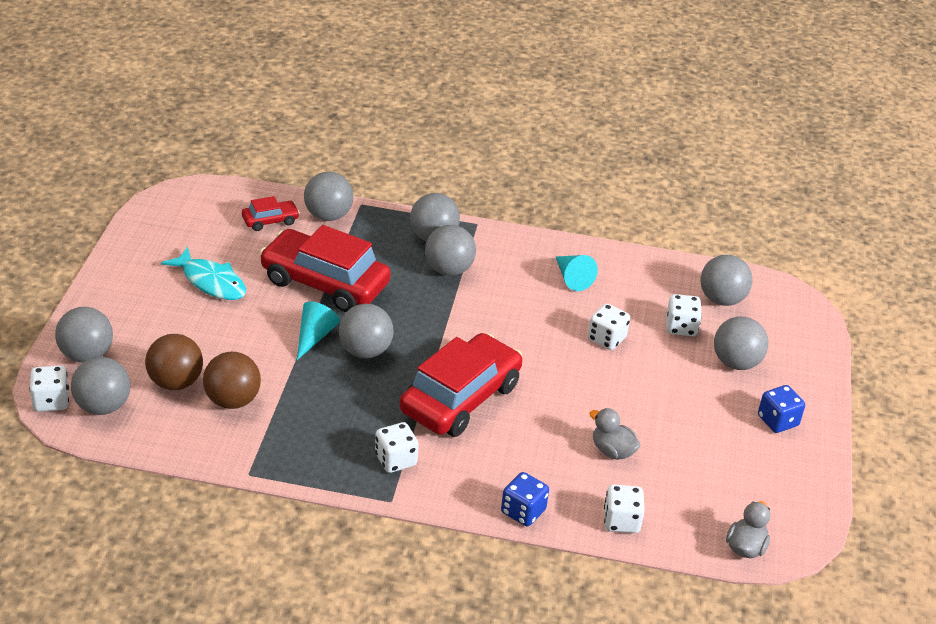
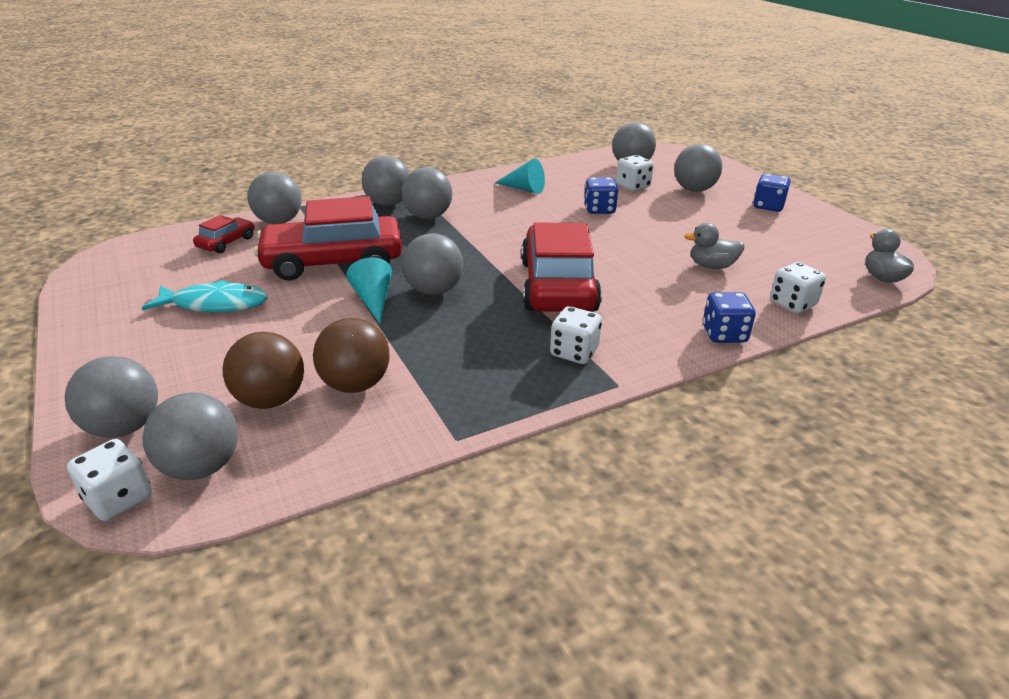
camera: 35 degrees left, 5 degrees down
(606, 339) = (599, 209): white dice -> blue dice

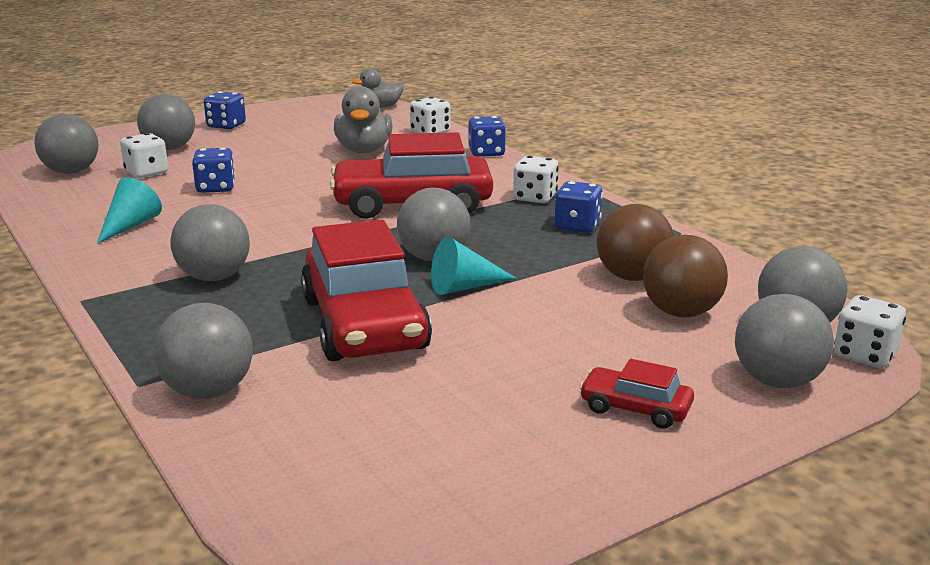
camera: 95 degrees left, 10 degrees down
(215, 304) = (502, 388): turquoise fish -> none
(226, 242) = (293, 425): red car -> red car (635, 408)
(388, 203) = (154, 309): grey ball -> none
(489, 369) = (577, 226): none -> blue dice
(711, 266) = (364, 150): grey duck -> grey duck, size x1.53

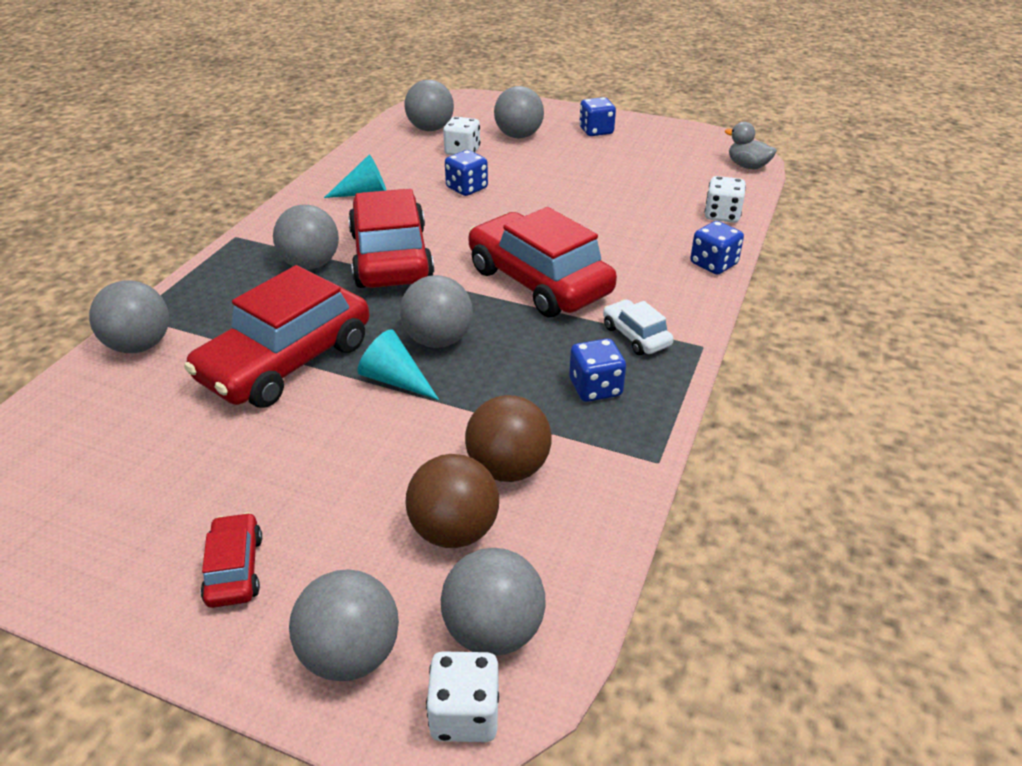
camera: 55 degrees right, 15 degrees up
(270, 243) = (390, 257): none -> red car
(364, 150) = (628, 207): grey duck -> none
(535, 198) = (636, 336): white dice -> white car

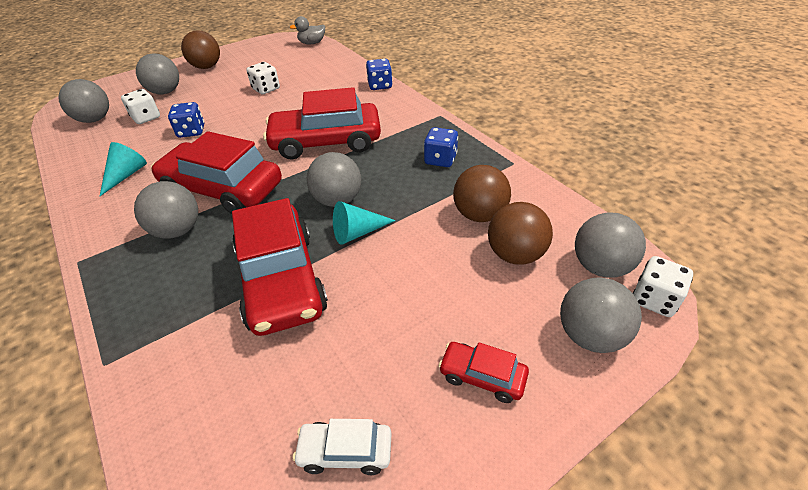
camera: 55 degrees left, 5 degrees up
(140, 346) = (155, 371): grey ball -> none
(596, 131) = (206, 67): blue dice -> brown ball
(636, 336) = (411, 130): white car -> white car (345, 451)
(722, 215) = (343, 66): white dice -> white dice (266, 89)

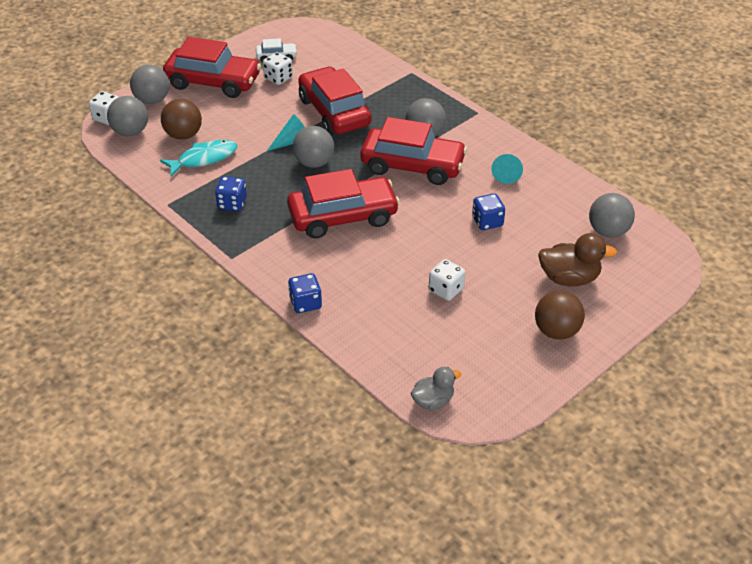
camera: 170 degrees right, 0 degrees up
(146, 118) = (553, 237): white dice -> white dice (278, 78)
(165, 92) = (569, 278): grey ball -> brown duck
(479, 215) = (204, 159): brown ball -> turquoise fish
(482, 376) = (213, 82): red car -> red car, size x2.21

